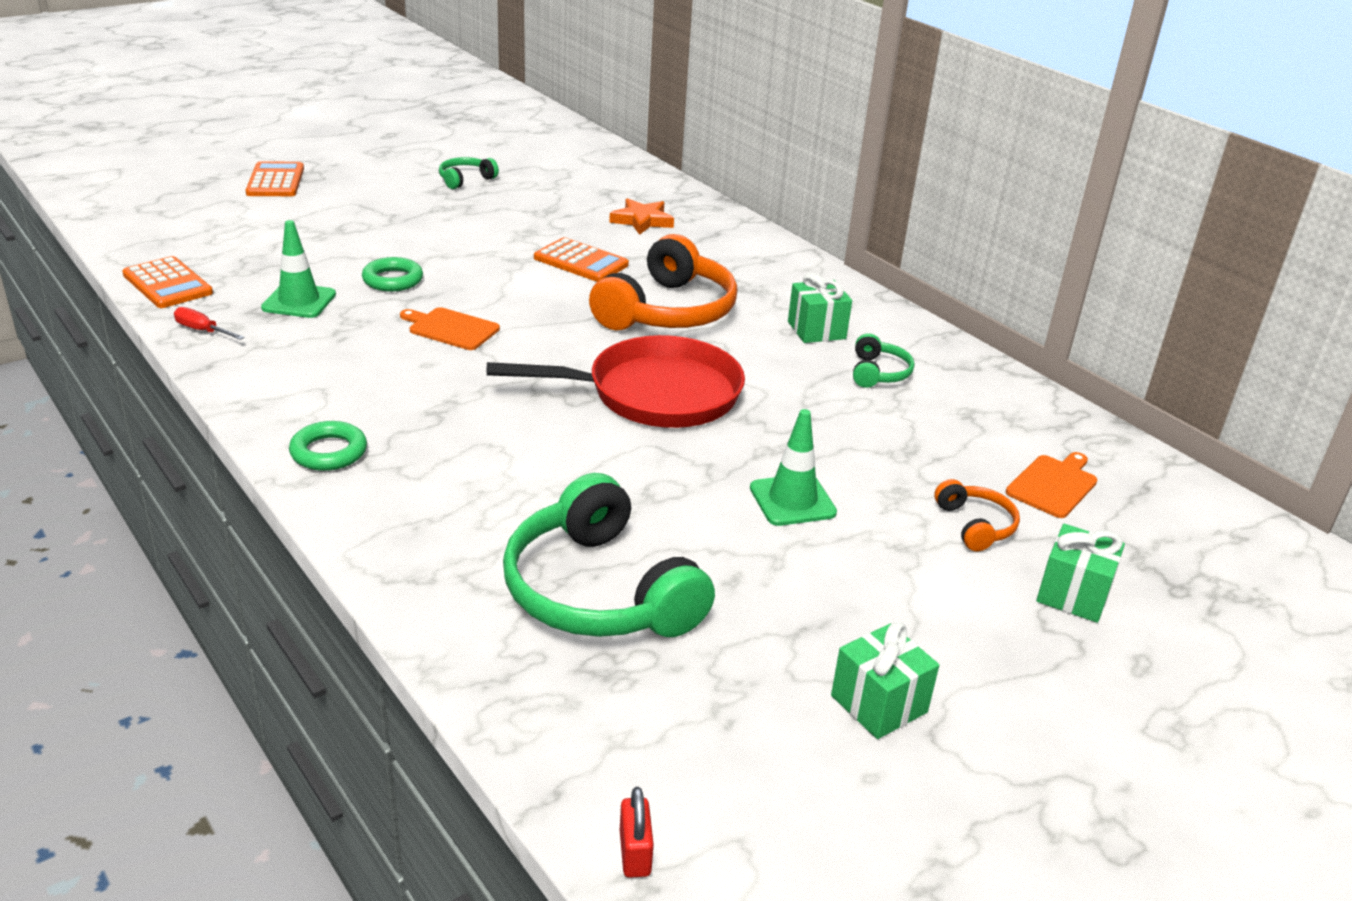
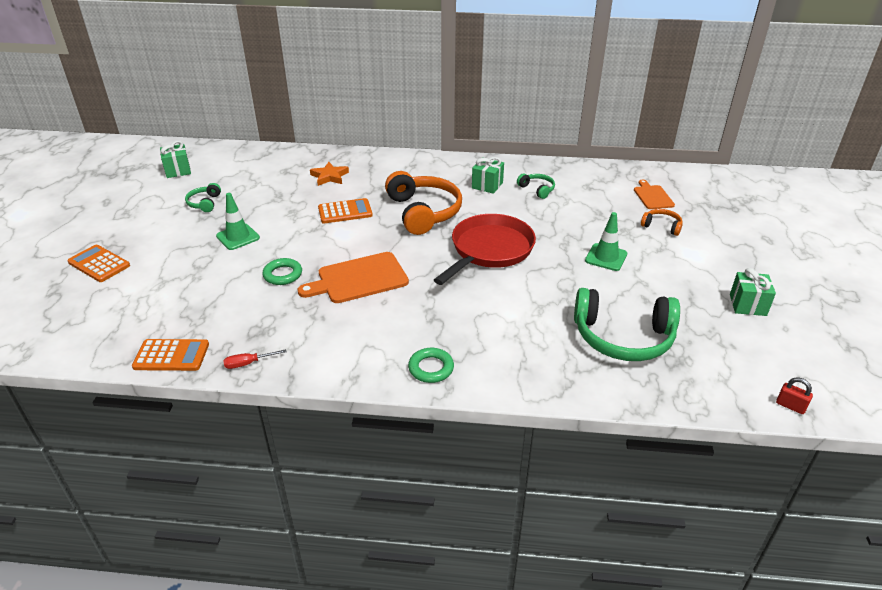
camera: 45 degrees left, 5 degrees up
(299, 301) = (262, 315): green traffic cone -> green traffic cone (238, 237)
(451, 328) = (359, 279): orange cutting board -> orange cutting board, size x1.69
(1073, 595) = (720, 230): green gift -> green gift (178, 170)

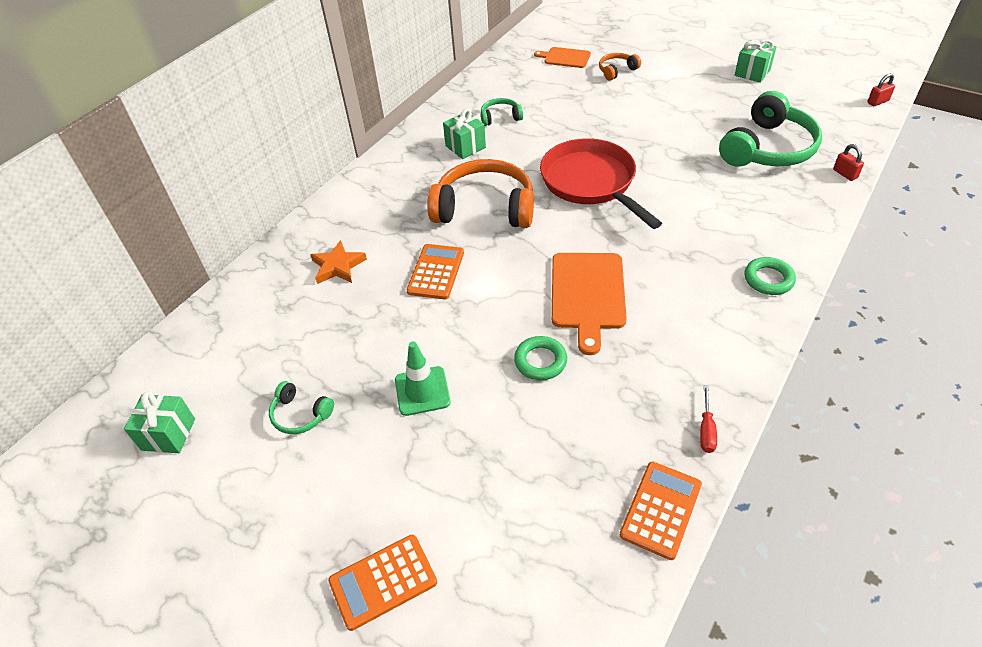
camera: 60 degrees left, 10 degrees up
(606, 257) = (646, 117): green traffic cone -> none
(626, 396) = (845, 174): none -> red padlock

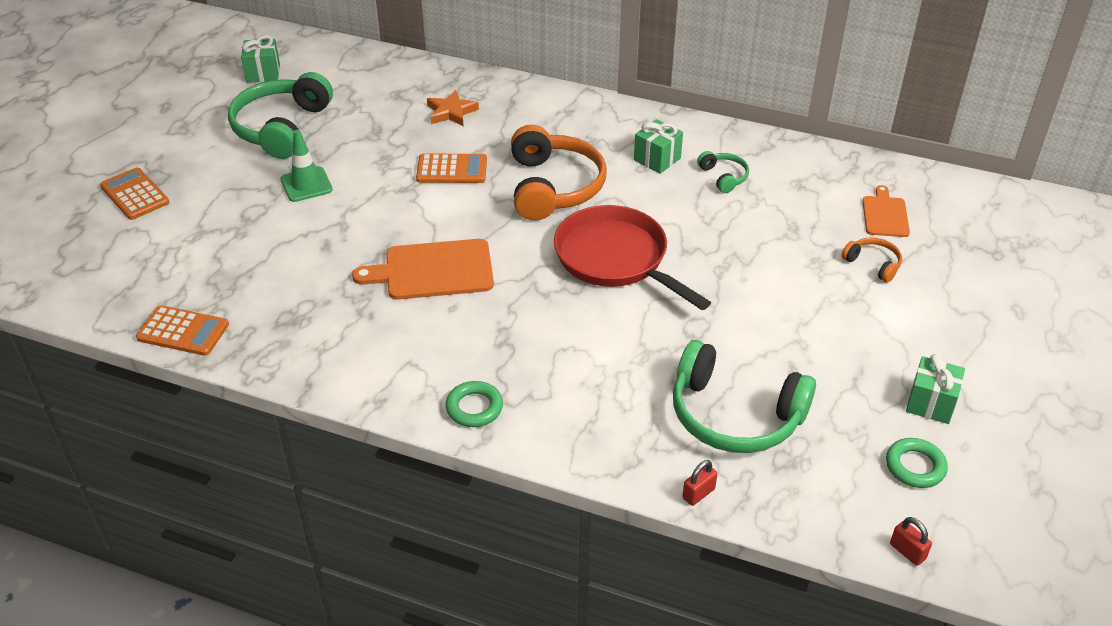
camera: 75 degrees right, 5 degrees down
(300, 415) = (281, 128): green headphones -> green headphones, size x2.15
(540, 361) = (343, 248): green ring -> green ring (915, 466)
(591, 183) = (616, 259): red pan -> red pan turned 90 degrees counterclockwise
(706, 430) = (265, 358): red screwdriver -> none

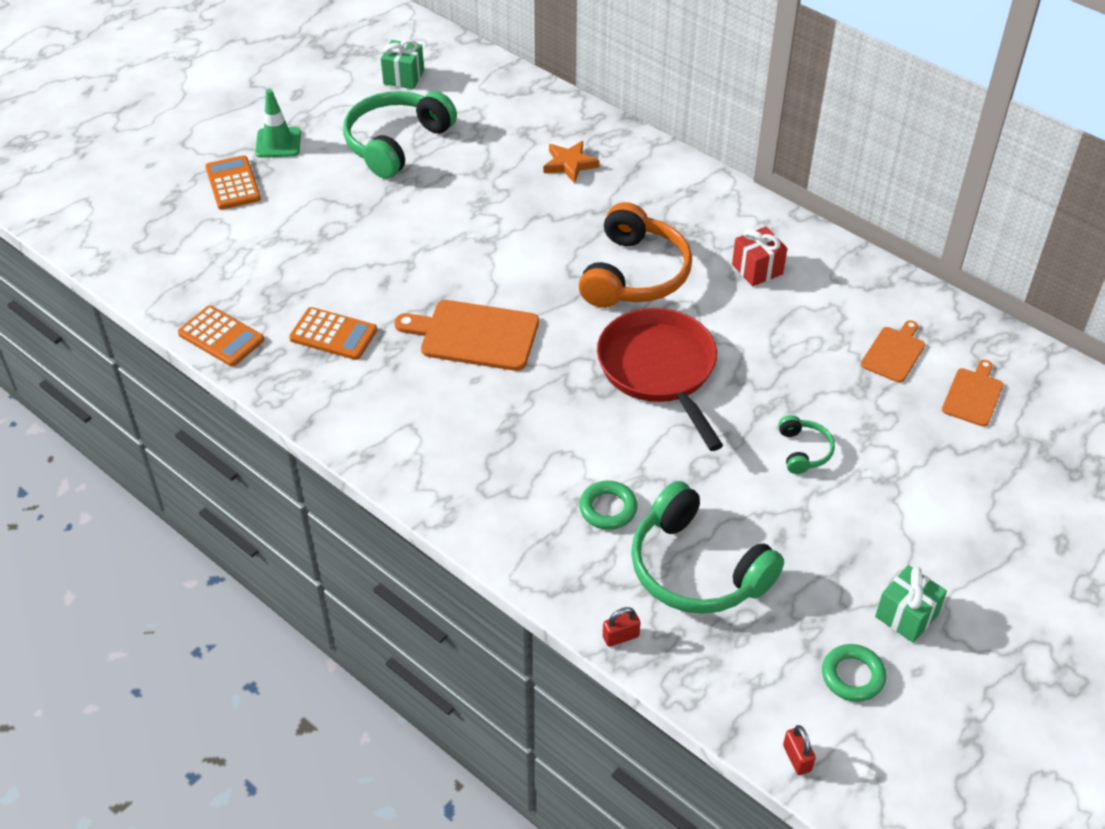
camera: 20 degrees right, 5 degrees up
(306, 184) = (394, 212): green traffic cone -> green traffic cone (278, 143)
(452, 169) = (541, 229): orange calculator -> orange calculator (333, 334)
(474, 408) = (449, 488): green ring -> green ring (608, 508)
(657, 159) = (757, 269): green gift -> red gift
(724, 177) = (818, 307): green headphones -> green headphones (804, 451)
(804, 198) = (894, 353): none -> orange cutting board
(873, 264) = (929, 447): orange headphones -> none

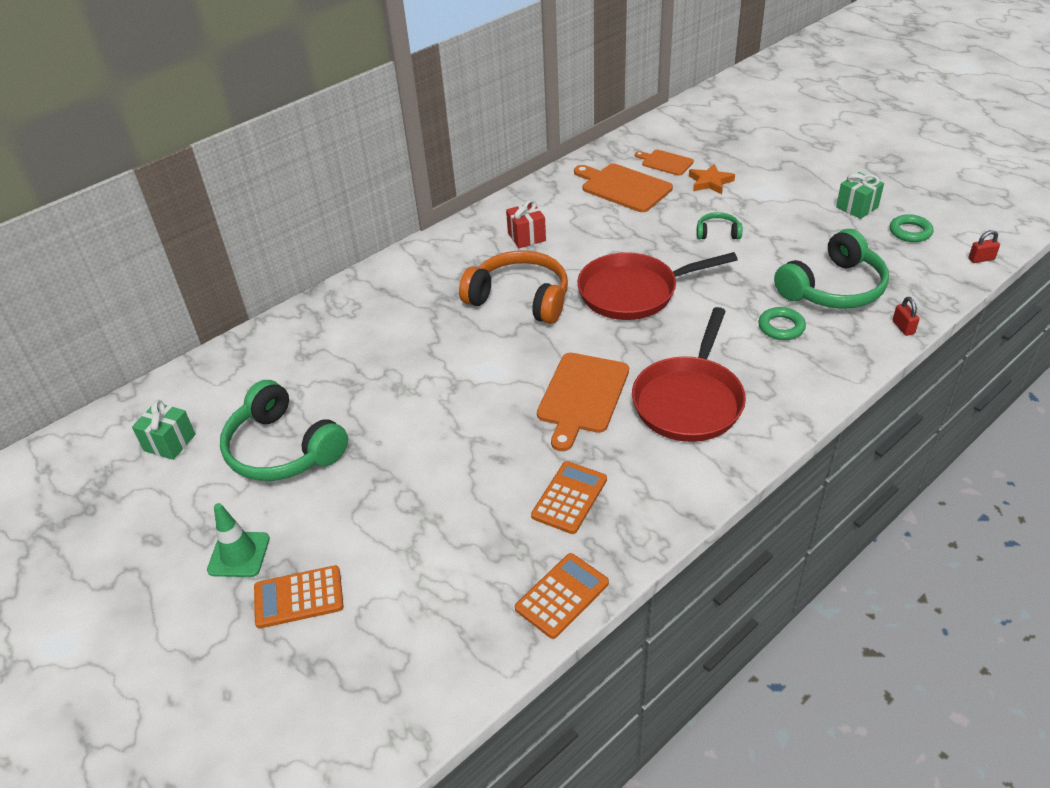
camera: 80 degrees left, 5 degrees down
(472, 421) = (689, 400): none -> red pan
(570, 164) = (363, 328): orange star -> orange star (710, 182)
(894, 353) = (623, 187): orange cutting board -> orange cutting board, size x1.69

